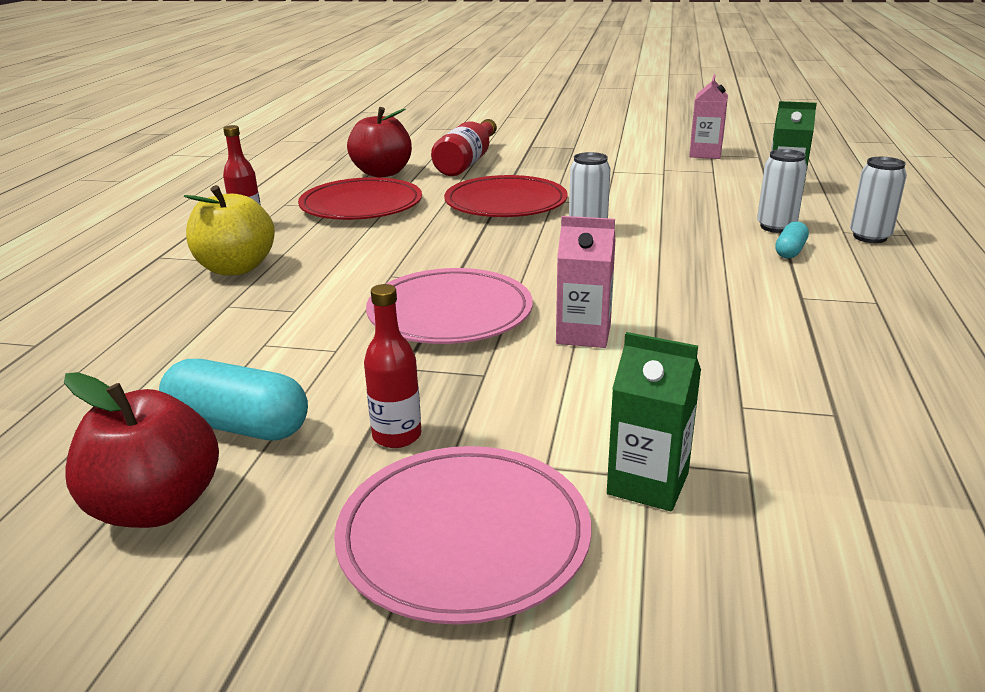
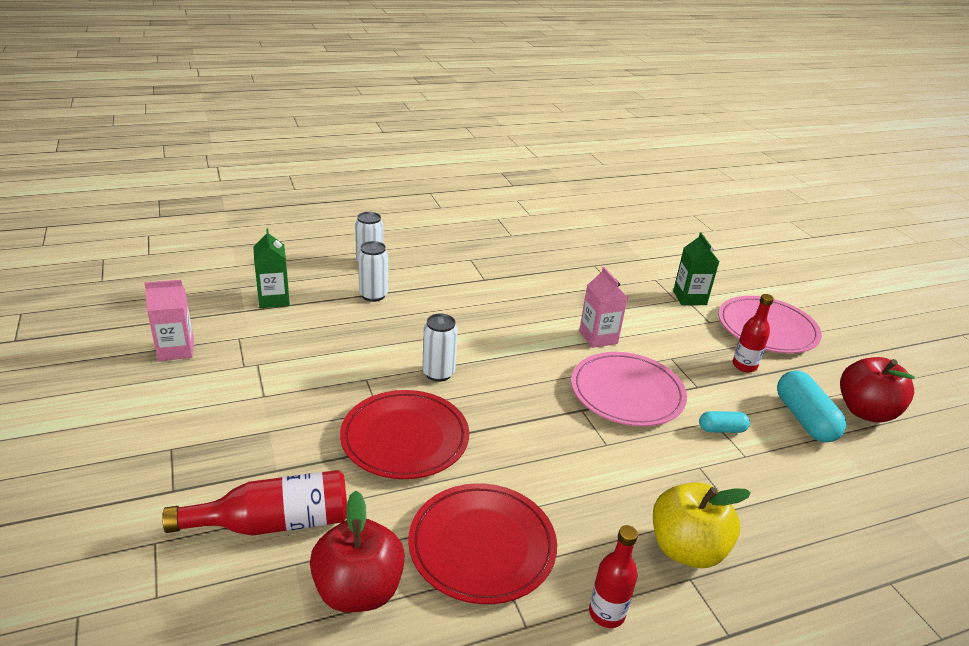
camera: 125 degrees left, 5 degrees up
(790, 251) = (416, 287): turquoise capsule -> turquoise capsule (721, 429)

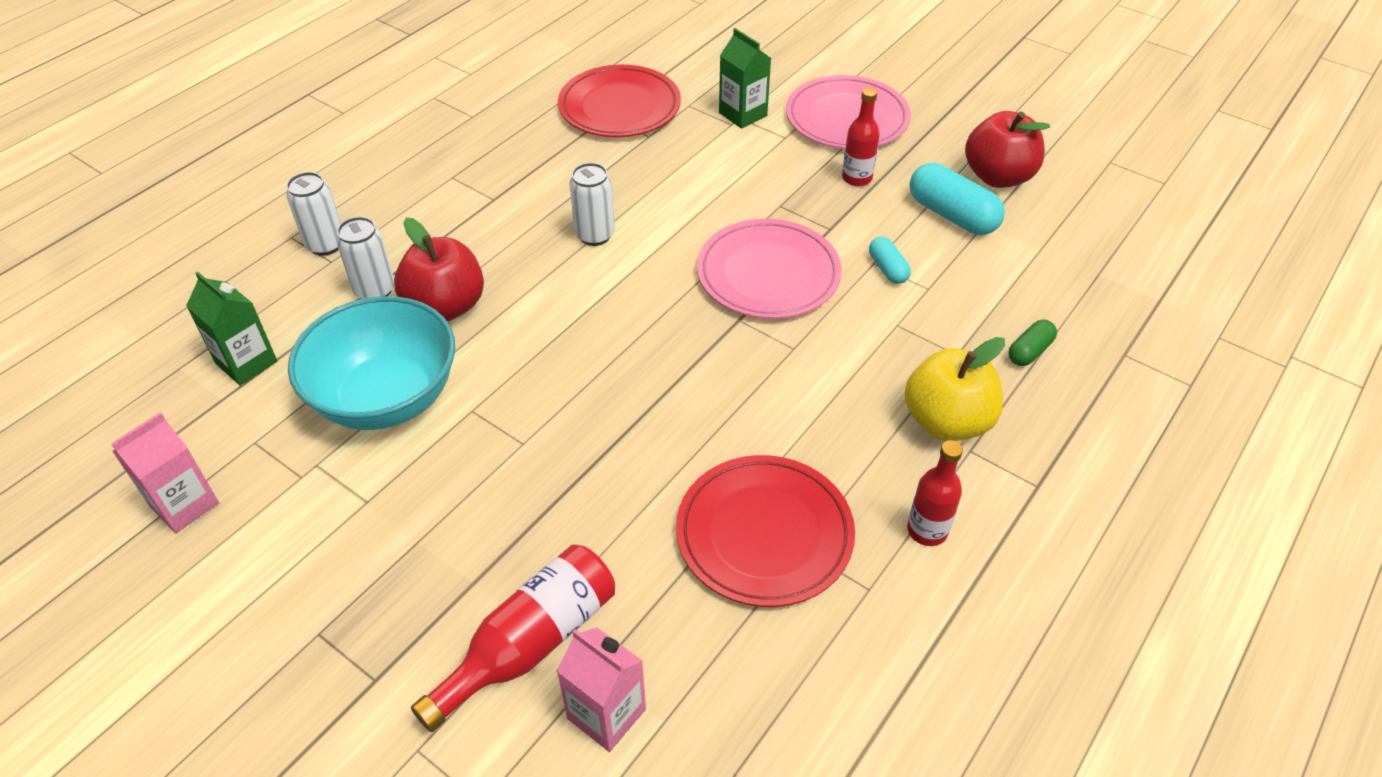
camera: 30 degrees left, 15 degrees up
(326, 350) = (387, 398): none -> turquoise bowl
(358, 590) = (686, 657): red apple -> red apple (446, 306)
(405, 438) = (583, 460): red plate -> red plate (619, 107)
(438, 373) = (549, 357): white can -> white can (595, 235)
(598, 337) = (686, 217): pink carton -> pink carton (606, 714)
(721, 429) = (887, 269): turquoise capsule -> turquoise capsule turned 75 degrees counterclockwise
(799, 537) = (1029, 351): none -> green capsule

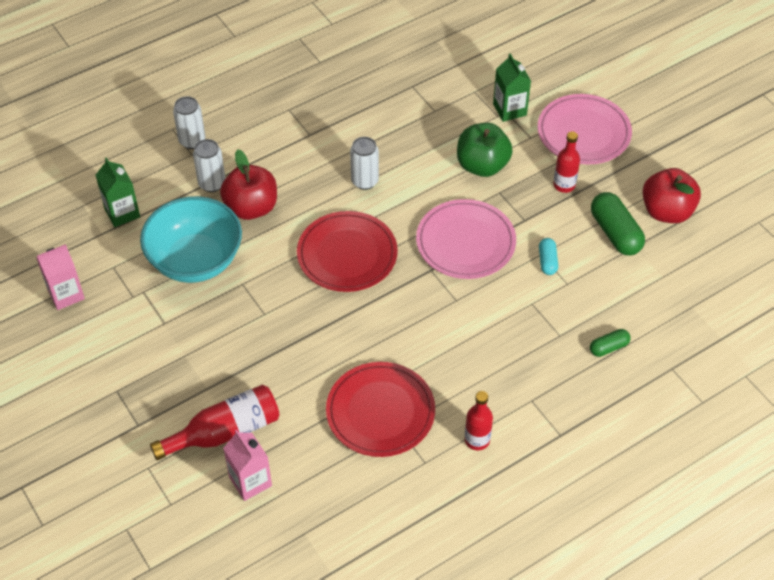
camera: 20 degrees right, 5 degrees up
(619, 107) = (425, 80): red plate -> red plate (347, 255)
(742, 181) = (482, 165): none -> green apple
(946, 421) = (527, 377): yellow apple -> none
(952, 215) = (615, 233): turquoise capsule -> green capsule

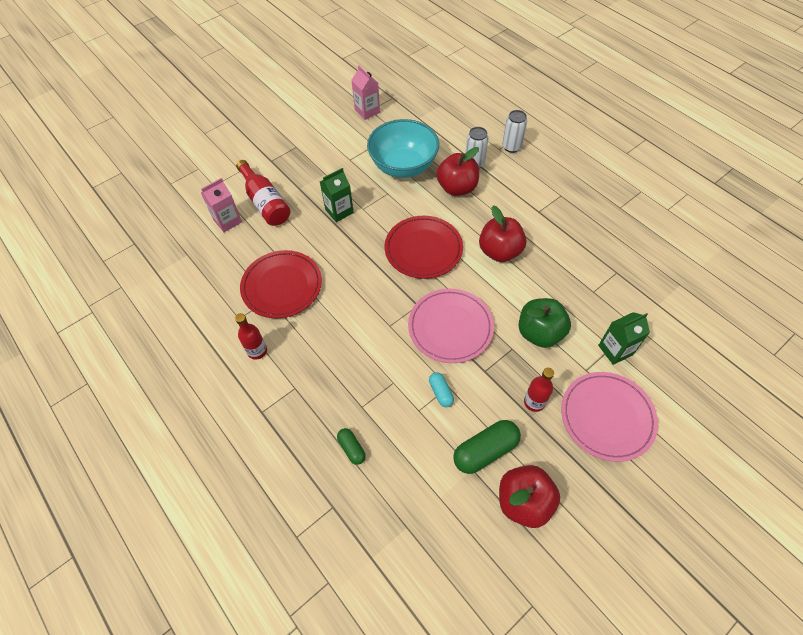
camera: 85 degrees right, 5 degrees up
(122, 213) = (437, 124): green carton -> green carton (339, 211)
(364, 181) = (499, 251): white can -> red apple
(547, 261) = (441, 392): turquoise capsule -> turquoise capsule turned 75 degrees clockwise

